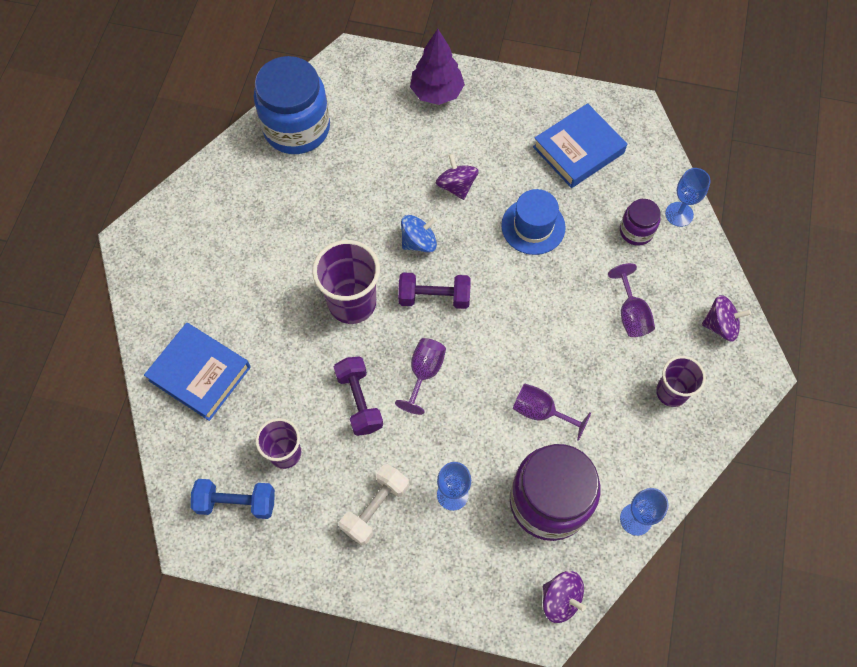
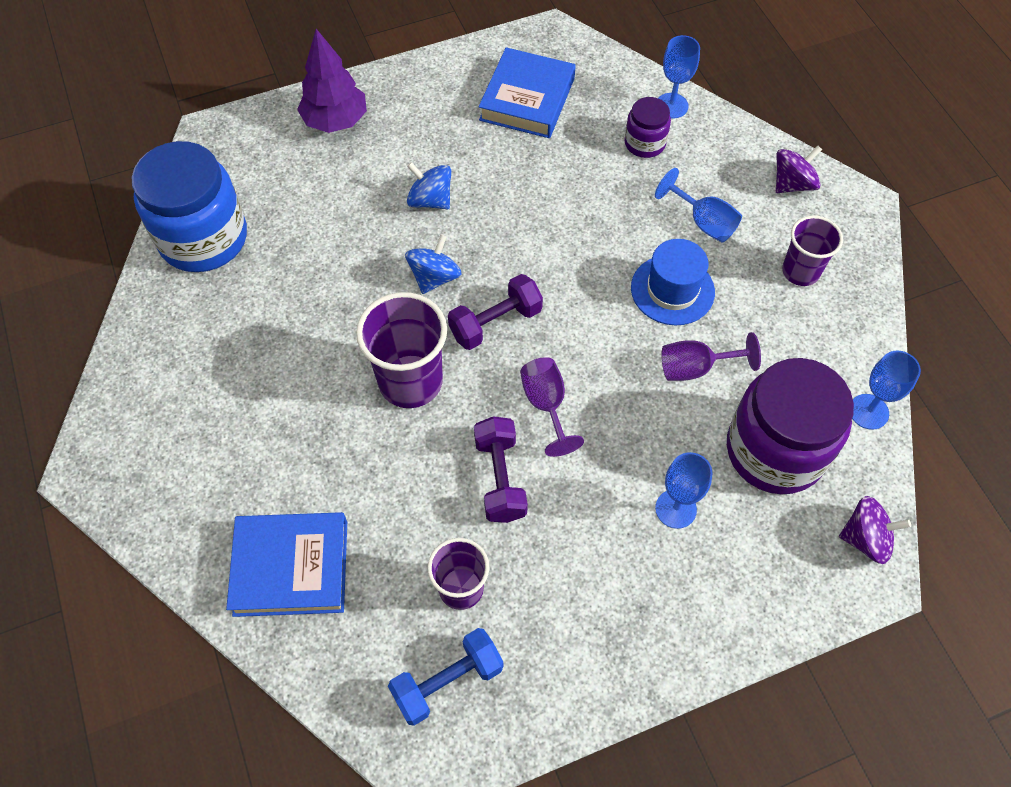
camera: 35 degrees left, 5 degrees down
(359, 401) = (500, 478): purple dumbbell -> purple dumbbell turned 45 degrees clockwise
(375, 508) = (607, 578): white dumbbell -> none
(456, 186) = (430, 200): purple spinning top -> blue spinning top
(533, 226) = (541, 195): blue hat -> blue hat (672, 290)
(631, 314) = (703, 222): purple goblet -> blue goblet

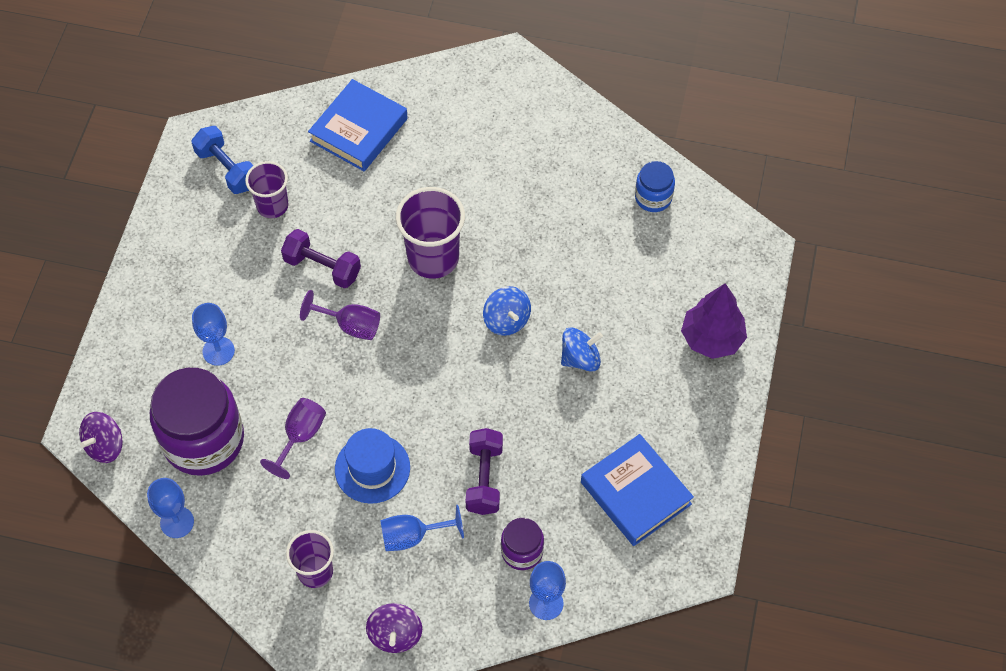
camera: 125 degrees right, 0 degrees up
(203, 238) = (653, 197): blue jar -> blue jar, size x0.49
(447, 681) = (227, 169): blue dumbbell -> blue dumbbell turned 45 degrees counterclockwise
(495, 323) = (438, 335): purple dumbbell -> purple dumbbell (484, 478)

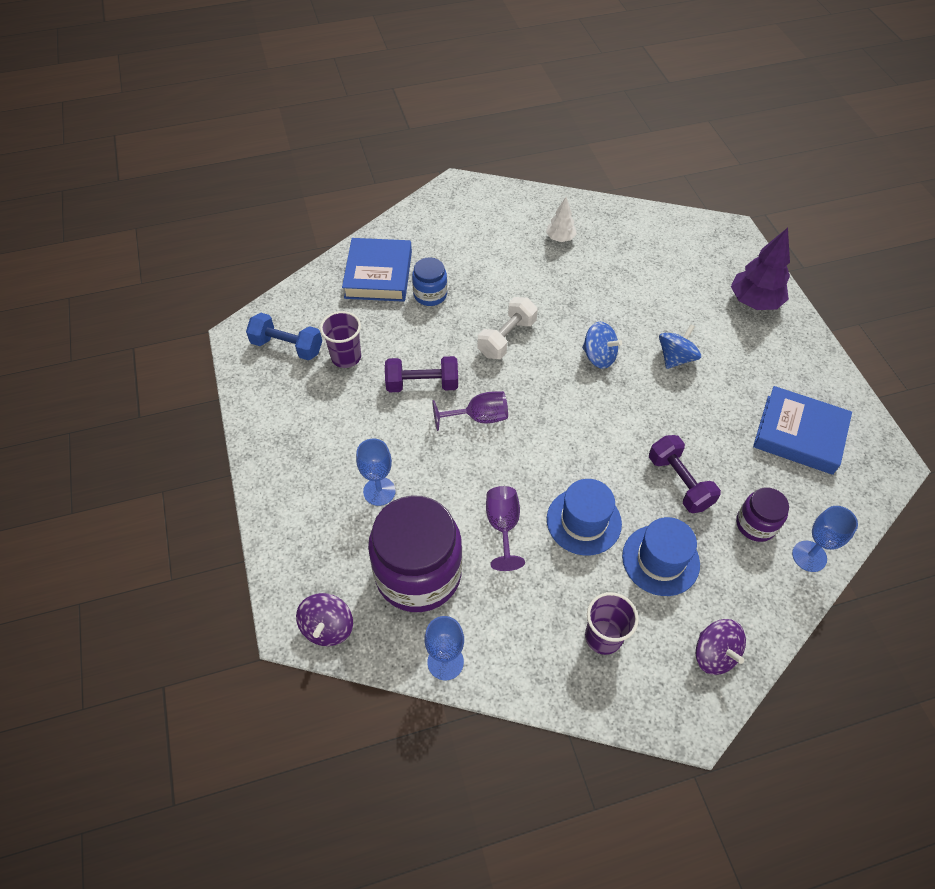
camera: 30 degrees left, 5 degrees down
(412, 536) = (660, 560): blue goblet -> blue hat
(433, 258) = (506, 338): purple cup -> white dumbbell
(568, 172) = (560, 238): none -> white tree
(653, 197) = (633, 230): blue jar -> blue jar (430, 294)

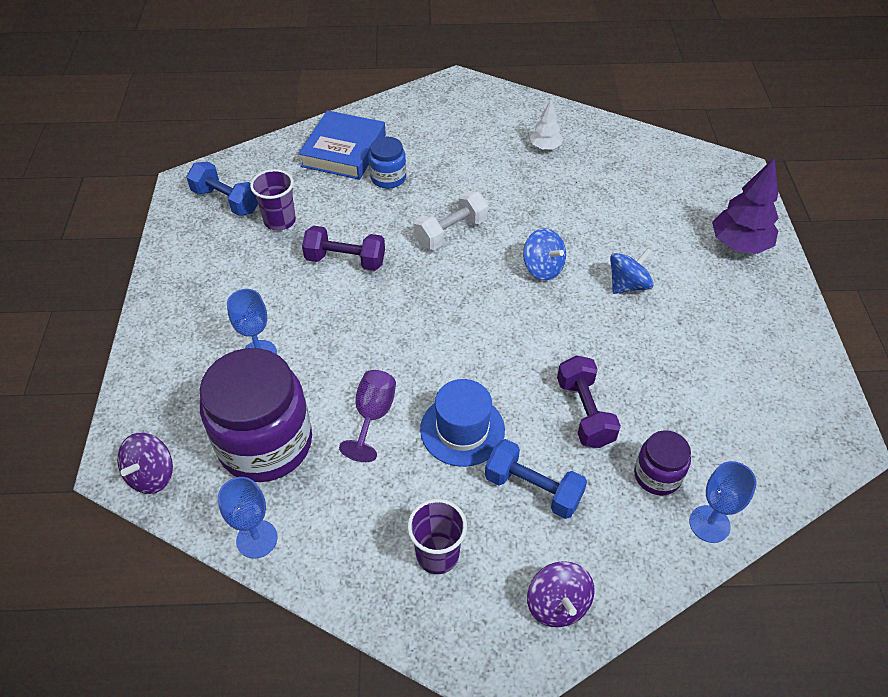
camera: 15 degrees right, 5 degrees down
(479, 417) = (391, 303): purple goblet -> none
(660, 560) = (533, 489): blue hat -> blue dumbbell
(799, 434) = (743, 391): blue book -> none

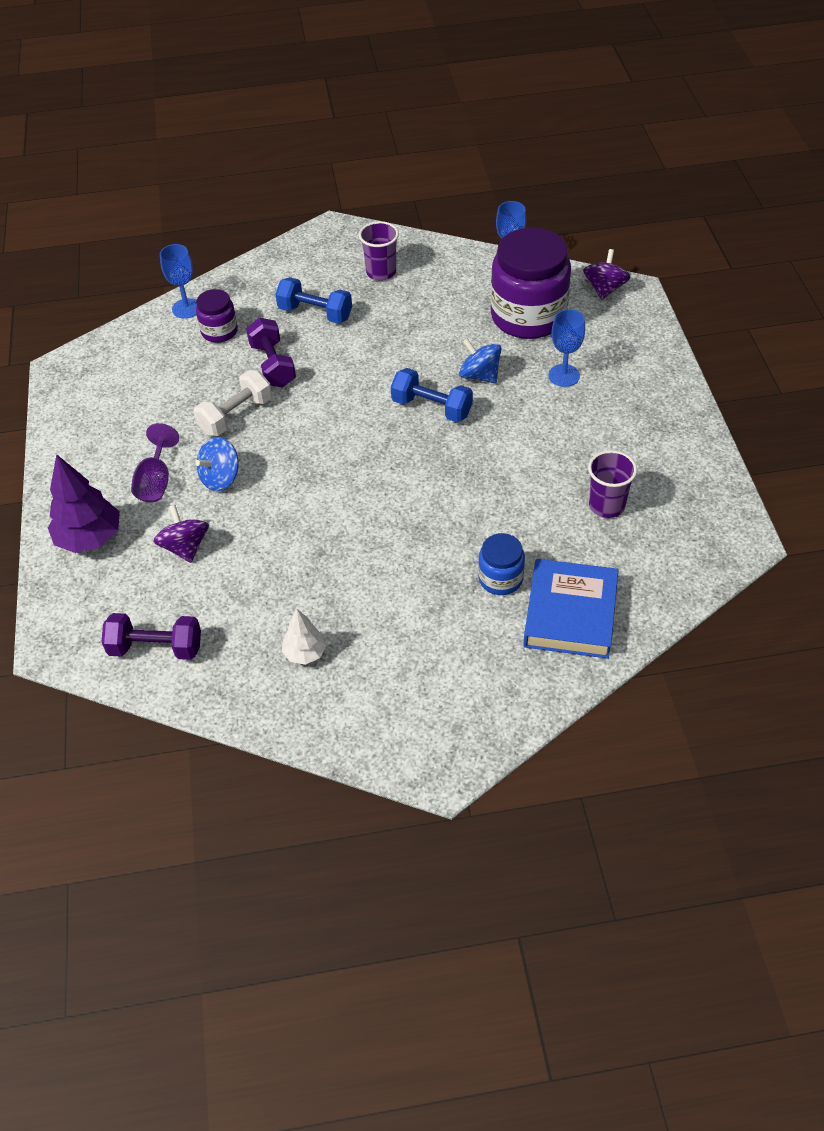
camera: 175 degrees right, 0 degrees up
(226, 201) = (680, 523): blue dumbbell -> blue dumbbell (432, 408)
(345, 260) = (517, 469): purple dumbbell -> purple dumbbell (156, 648)
(373, 415) = (448, 343): purple goblet -> purple goblet (156, 481)
(451, 232) = (411, 514): white dumbbell -> white dumbbell (236, 415)
(462, 429) = (373, 342): blue hat -> none
(542, 268) = (308, 485): blue spinning top -> blue spinning top (480, 375)
(557, 604) = (298, 259): purple spinning top -> purple spinning top (185, 547)

